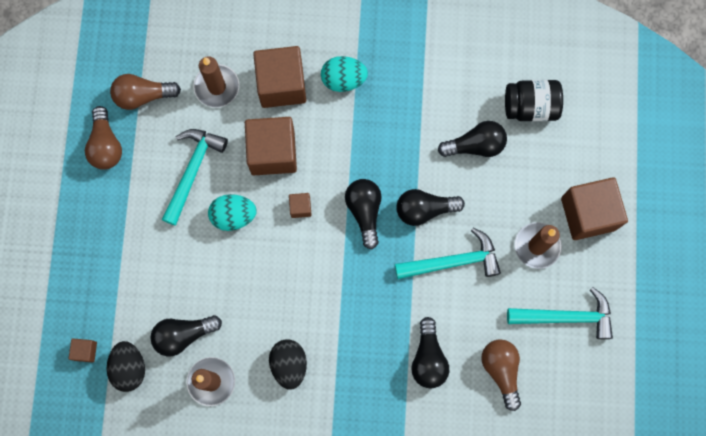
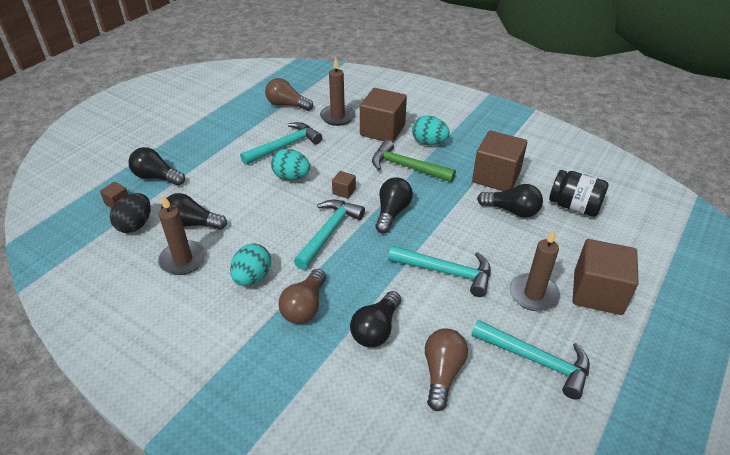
camera: 30 degrees right, 35 degrees down
(106, 145) = (242, 116): brown light bulb -> brown light bulb (305, 306)
(272, 152) = (348, 157): brown cube -> brown cube (496, 177)
(289, 364) = (252, 277): black egg -> turquoise egg
(321, 272) = (329, 232): none -> turquoise hammer
(342, 134) = (406, 167): none -> green hammer
(424, 209) = (443, 230): black light bulb -> black light bulb (157, 177)

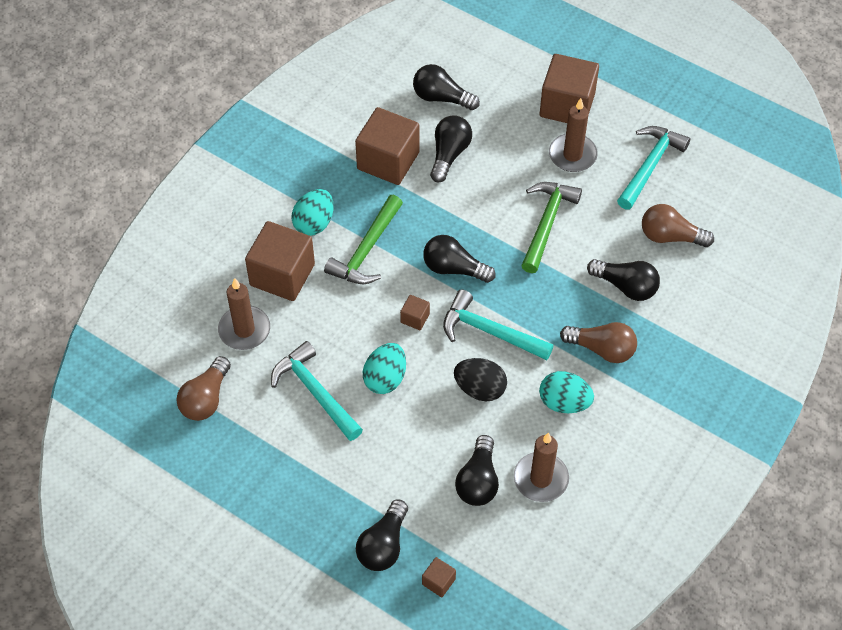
camera: 90 degrees left, 15 degrees up
(135, 225) = (482, 547): black egg -> black egg (480, 389)
(446, 272) = (546, 223): turquoise hammer -> green hammer
(574, 206) = (441, 98): black jar -> black light bulb

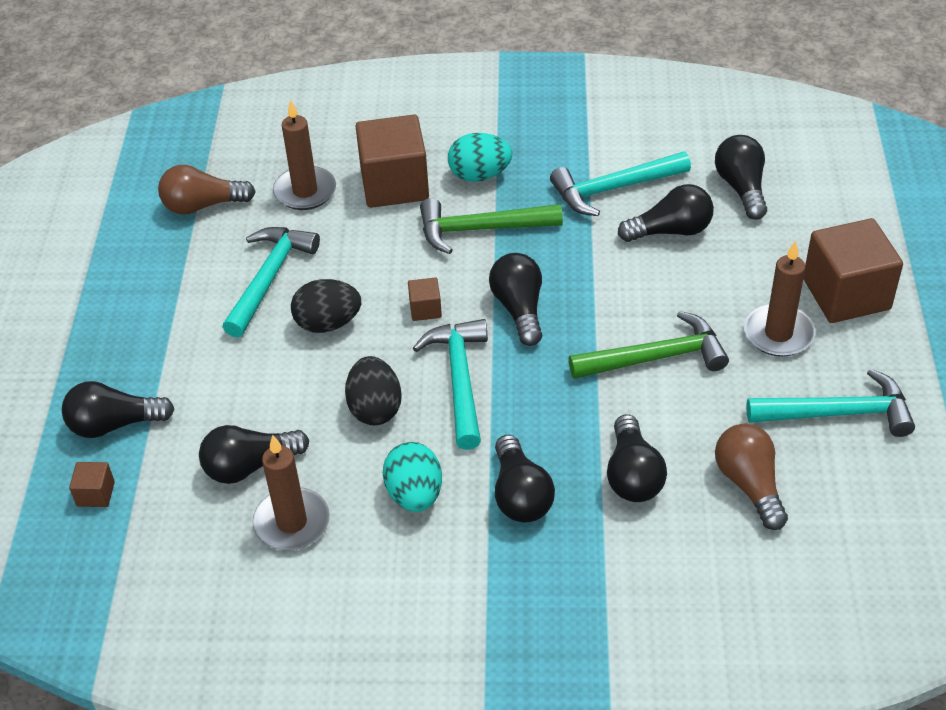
camera: 60 degrees right, 10 degrees down
(385, 378) = (328, 323): turquoise egg -> black egg
(388, 161) = (613, 189): brown cube -> turquoise hammer
(602, 349) = (520, 495): brown light bulb -> black light bulb

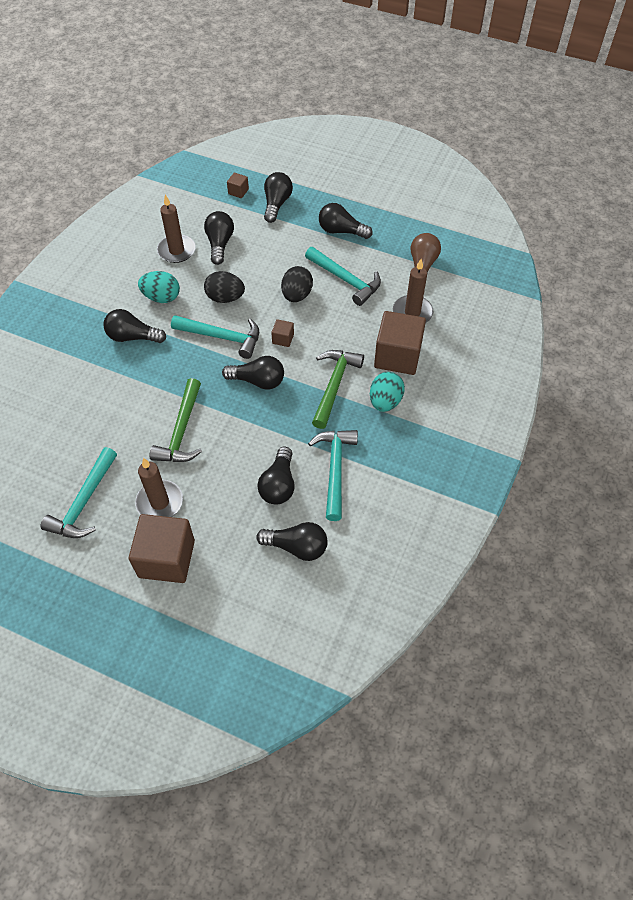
camera: 110 degrees right, 10 degrees up
(633, 475) = (112, 387): black light bulb -> black light bulb (341, 231)
(749, 484) = (70, 435): brown light bulb -> none

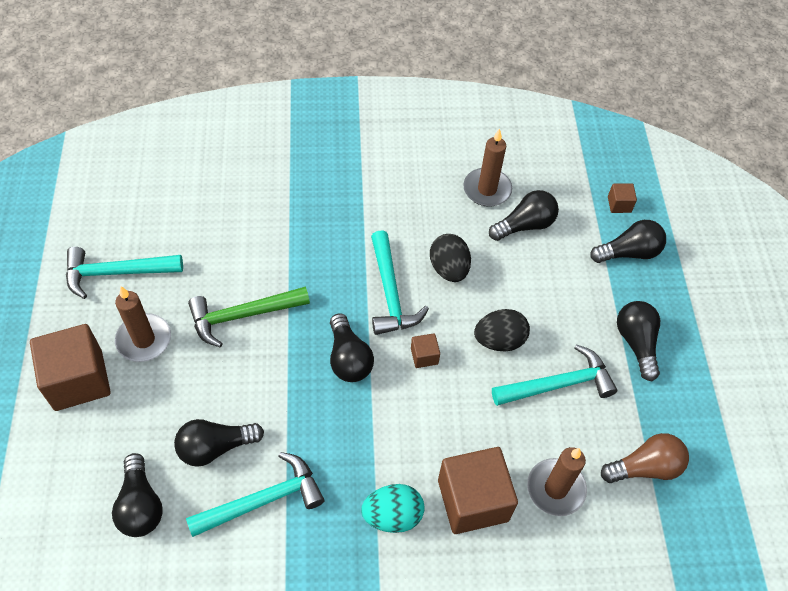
camera: 60 degrees right, 0 degrees up
(133, 337) = (343, 210): black light bulb -> none
(162, 297) = (412, 209): turquoise egg -> none
(334, 385) = (386, 444): green hammer -> none
(346, 280) = (558, 384): turquoise hammer -> turquoise hammer turned 120 degrees counterclockwise

